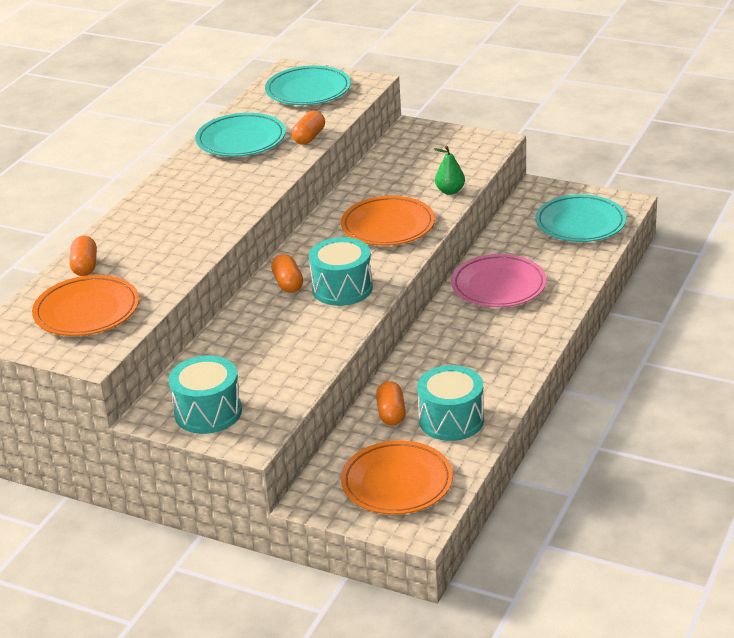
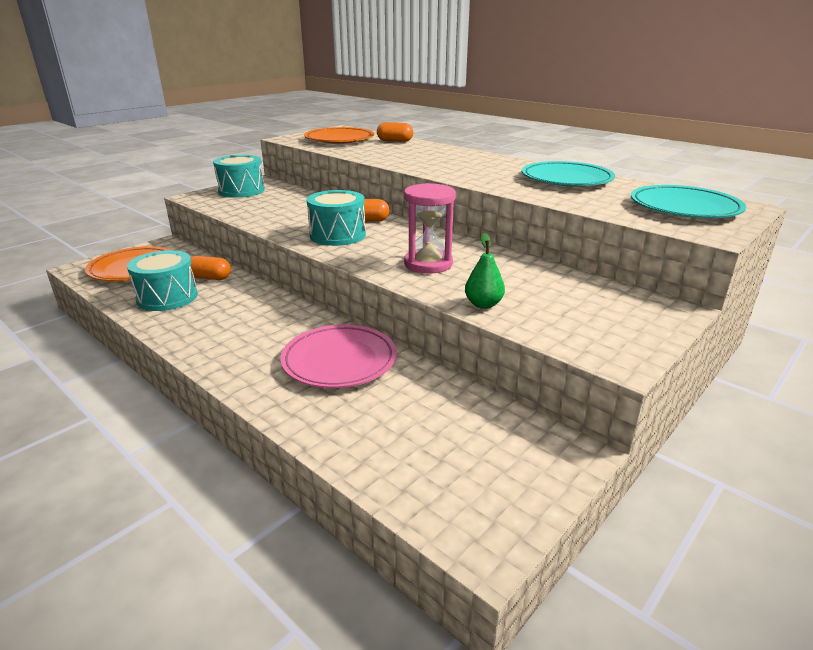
camera: 105 degrees right, 5 degrees down
(309, 137) = (559, 198): orange capsule -> none
(388, 226) = (428, 264): orange plate -> pink hourglass
(580, 223) = (442, 466): turquoise plate -> none

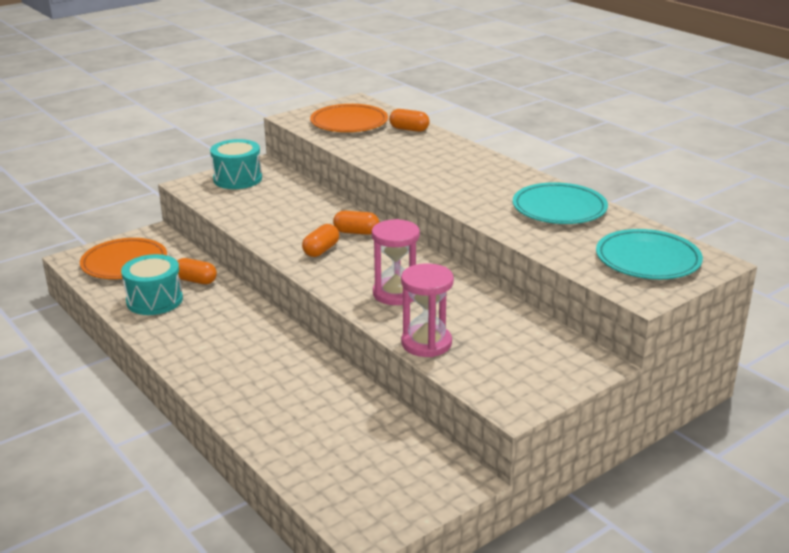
camera: 10 degrees right, 0 degrees up
(337, 235) = (321, 250): turquoise drum -> orange capsule
(339, 361) = (299, 381): pink plate -> none
(483, 304) = (426, 343): green pear -> pink hourglass

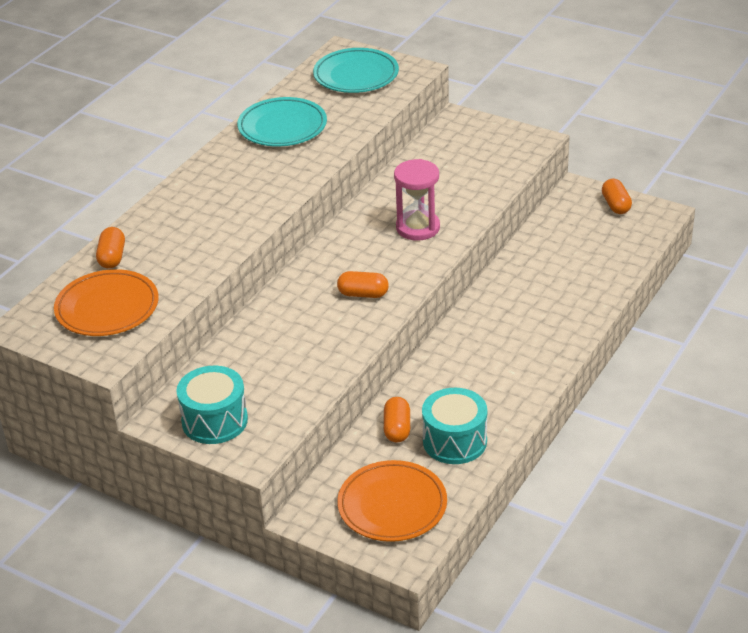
camera: 110 degrees left, 10 degrees up
(356, 232) = (311, 284): orange capsule -> orange capsule (616, 205)
(426, 343) = (484, 193): pink hourglass -> none

